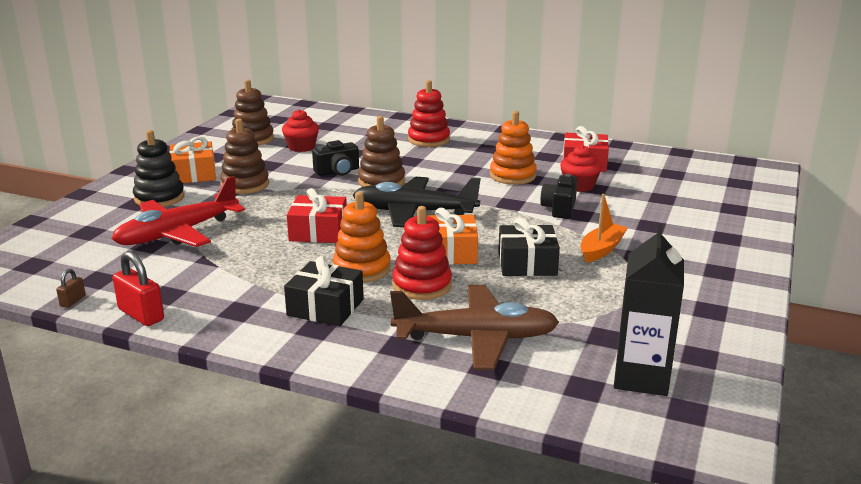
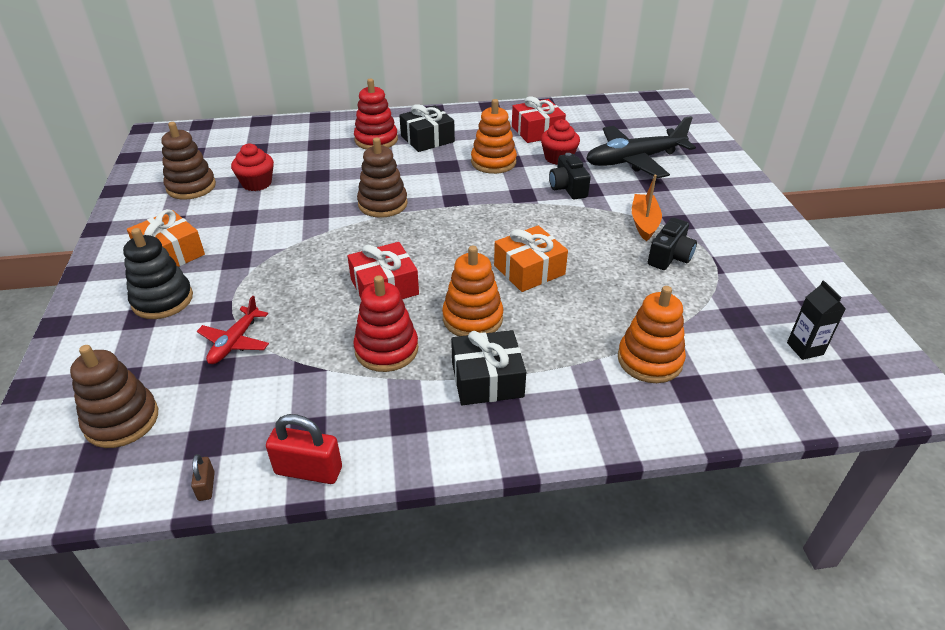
camera: 30 degrees left, 15 degrees up
(177, 233) = (235, 342): red plane -> red plane, size x0.53
(245, 185) = (245, 251): brown stacking toy -> brown stacking toy (122, 420)
(337, 171) = (326, 204): black camera -> black camera (670, 257)
(414, 212) = (450, 232): black plane -> black plane (634, 160)
(422, 285) = (545, 317): red stacking toy -> red stacking toy (386, 349)
(476, 338) = (649, 360): brown plane -> orange stacking toy
(527, 264) = (604, 259): black gift -> black gift (427, 139)
(641, 378) = (805, 348): black carton -> black carton, size x0.55

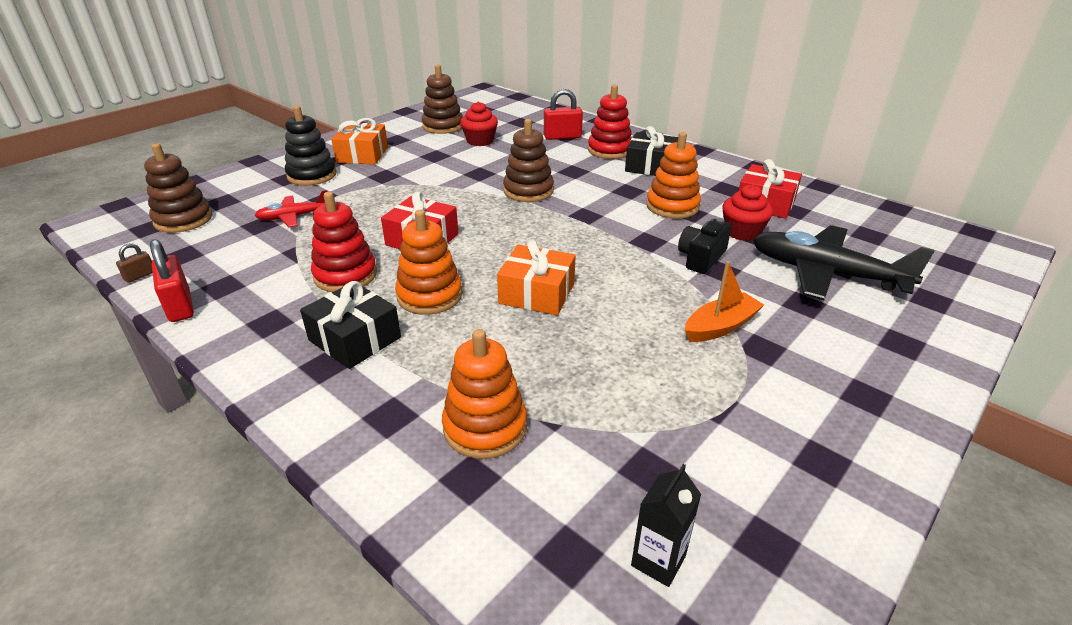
camera: 50 degrees right, 5 degrees down
(318, 146) = (562, 137): none -> red padlock
(670, 257) = (686, 369): black camera -> none

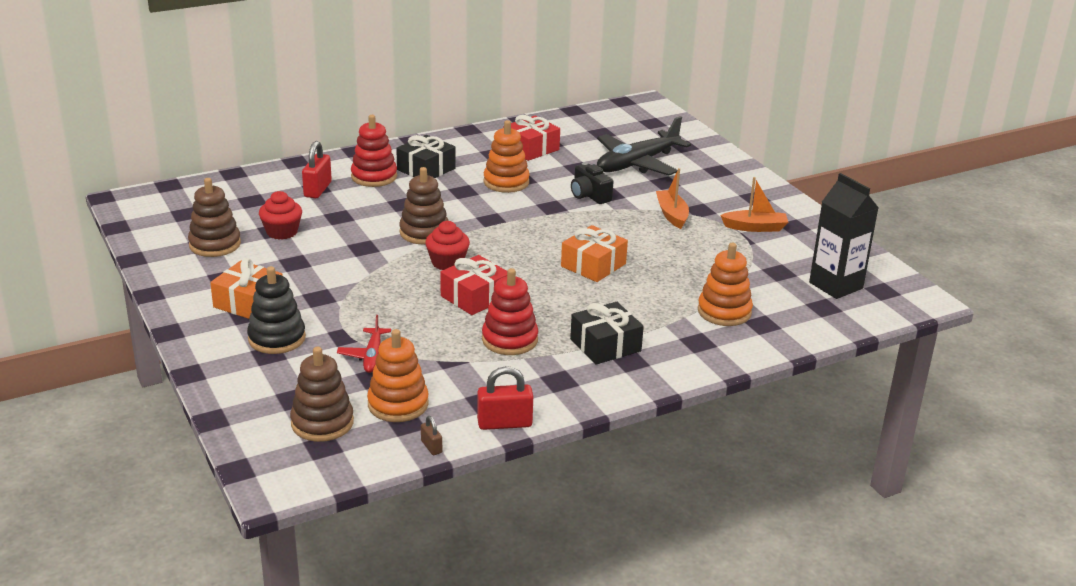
camera: 70 degrees left, 5 degrees down
(429, 296) = (567, 307): orange stacking toy -> orange stacking toy (398, 404)
(658, 560) = (836, 285): black carton -> black carton, size x1.83
(742, 232) = (566, 170): red cupcake -> red cupcake (447, 262)
(767, 414) = (755, 227): none -> orange boat

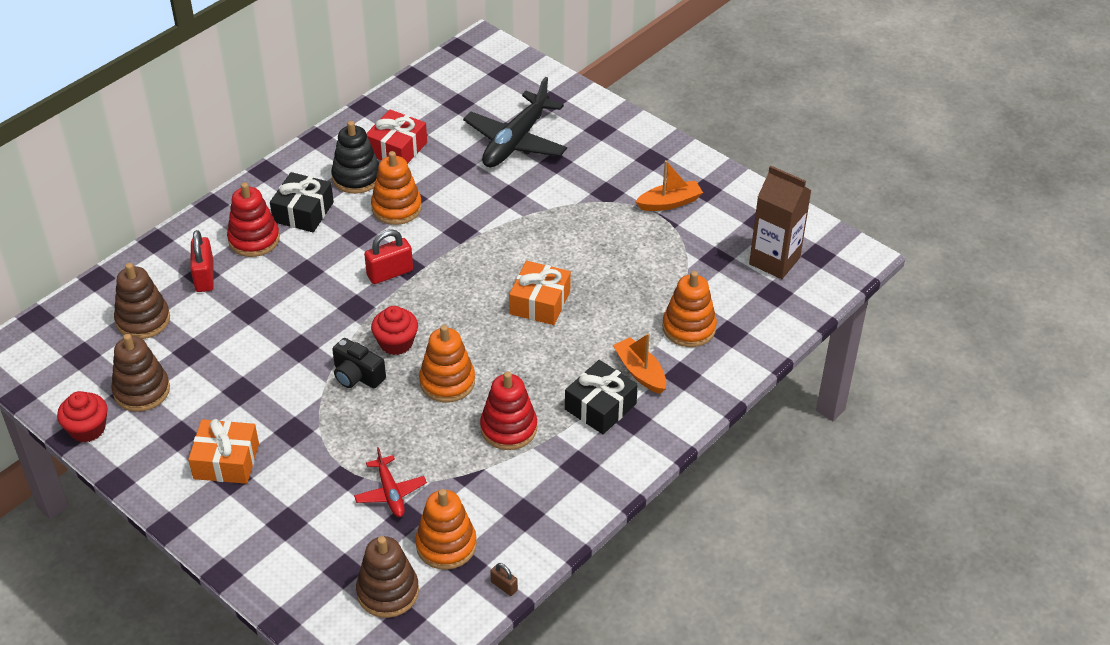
camera: 20 degrees left, 15 degrees up
(277, 338) = (282, 500): black stacking toy -> black stacking toy (356, 177)
(282, 232) = (202, 351): red cupcake -> red cupcake (87, 429)
(424, 232) = (350, 307): brown stacking toy -> brown stacking toy (143, 320)
(475, 297) = (447, 382): red gift -> orange stacking toy
(504, 423) = (555, 535): red padlock -> red padlock (390, 273)
(589, 195) = (490, 203): black camera -> black camera (357, 375)
(672, 215) = (583, 208): orange boat -> orange boat (640, 372)
(836, 285) = (774, 261): black carton -> brown carton

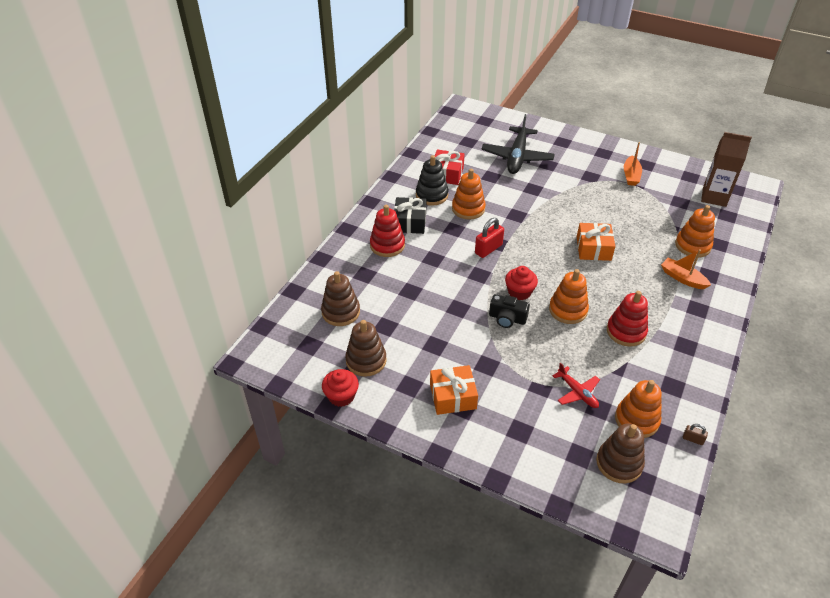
camera: 15 degrees left, 0 degrees up
(204, 277) = (367, 275): red padlock -> none
(600, 406) = (673, 305): black gift -> none
(669, 203) = (631, 175): orange boat -> orange boat turned 135 degrees clockwise

